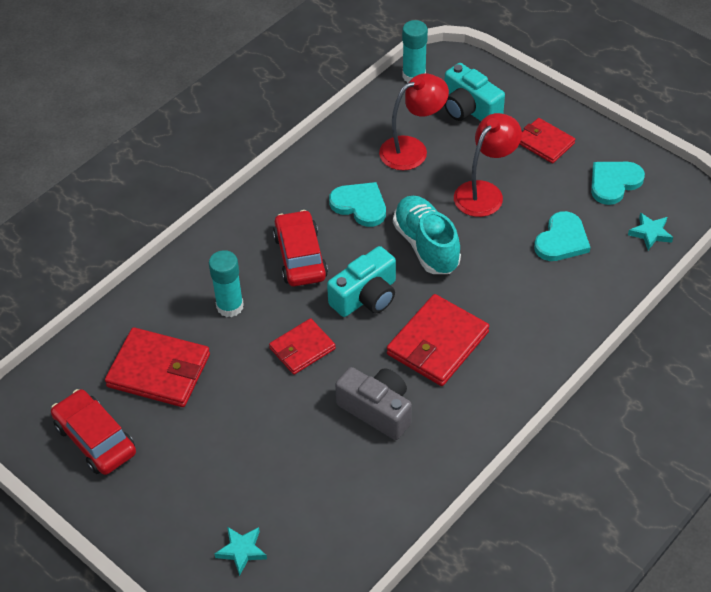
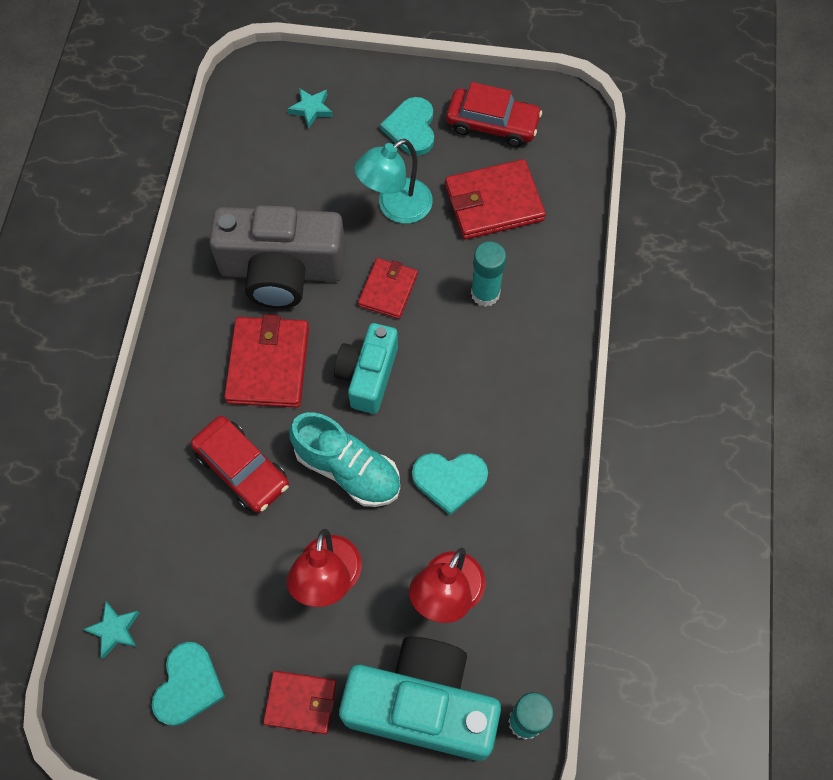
camera: 145 degrees right, 15 degrees up
(241, 411) = (396, 208): none -> turquoise lamp
(300, 257) = (463, 382): red car -> red car (242, 469)
(377, 410) = (282, 271): grey camera -> grey camera, size x1.63
(469, 109) = (422, 705): turquoise camera -> turquoise camera, size x1.63
(562, 240) = (209, 561): turquoise heart -> turquoise heart (411, 128)

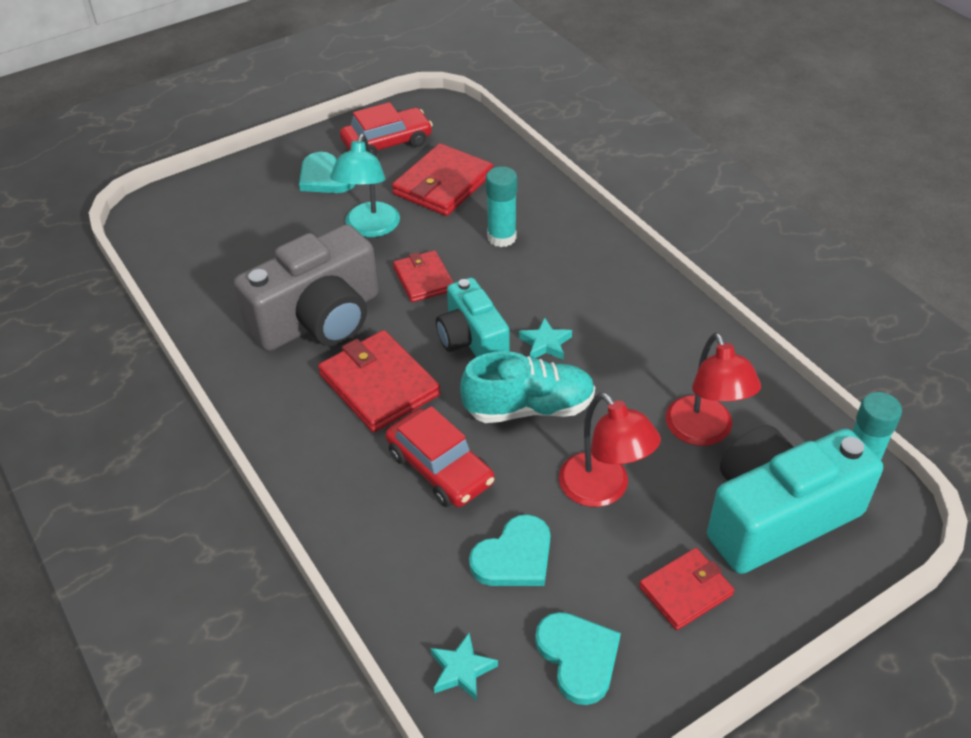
camera: 40 degrees left, 20 degrees down
(242, 469) = (440, 468): red car -> red car turned 45 degrees clockwise
(311, 109) = (225, 209): turquoise star -> turquoise star (545, 343)
(449, 480) = (615, 361): turquoise heart -> turquoise heart (514, 557)

